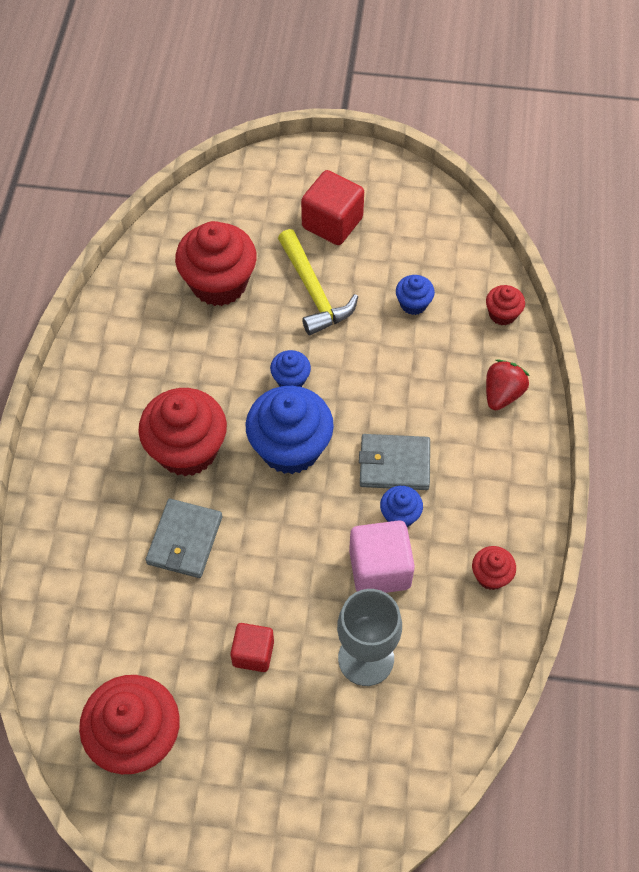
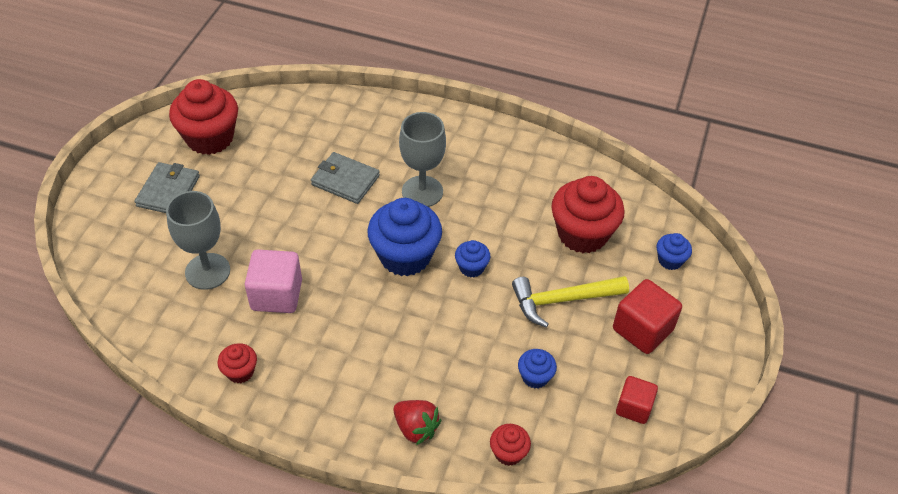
camera: 100 degrees right, 10 degrees down
(187, 450) = (422, 192): red cupcake -> grey goblet
(253, 653) = (241, 206): red cube -> red cube (633, 407)
(394, 464) = (368, 325): grey wallet -> grey wallet (168, 191)
(400, 515) = (318, 319): blue cupcake -> blue cupcake (670, 260)

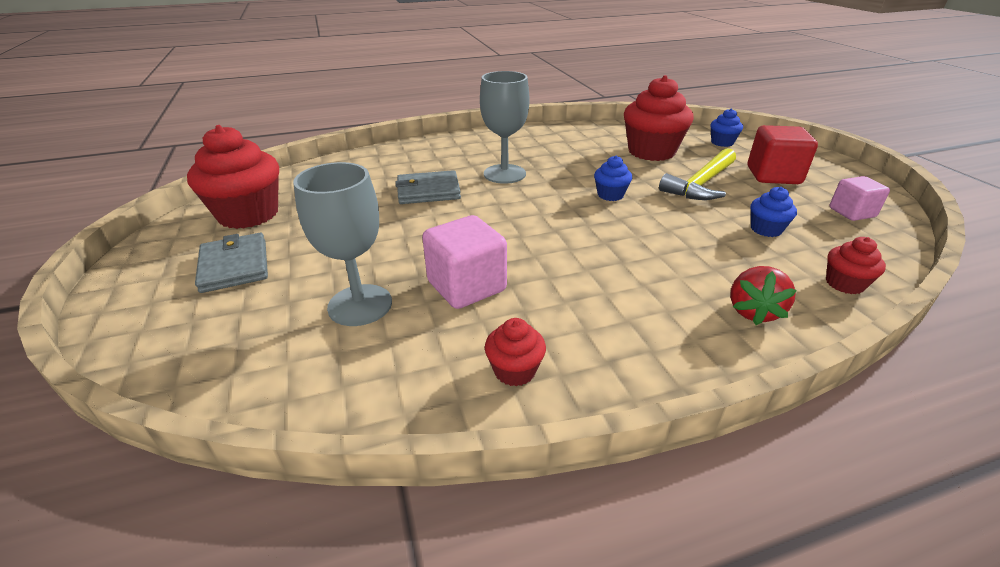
camera: 35 degrees left, 15 degrees down
(405, 256) = (548, 210): blue cupcake -> none
(416, 428) = (753, 311): red strawberry -> red strawberry turned 105 degrees clockwise
(633, 407) = (851, 212): red cube -> pink cube

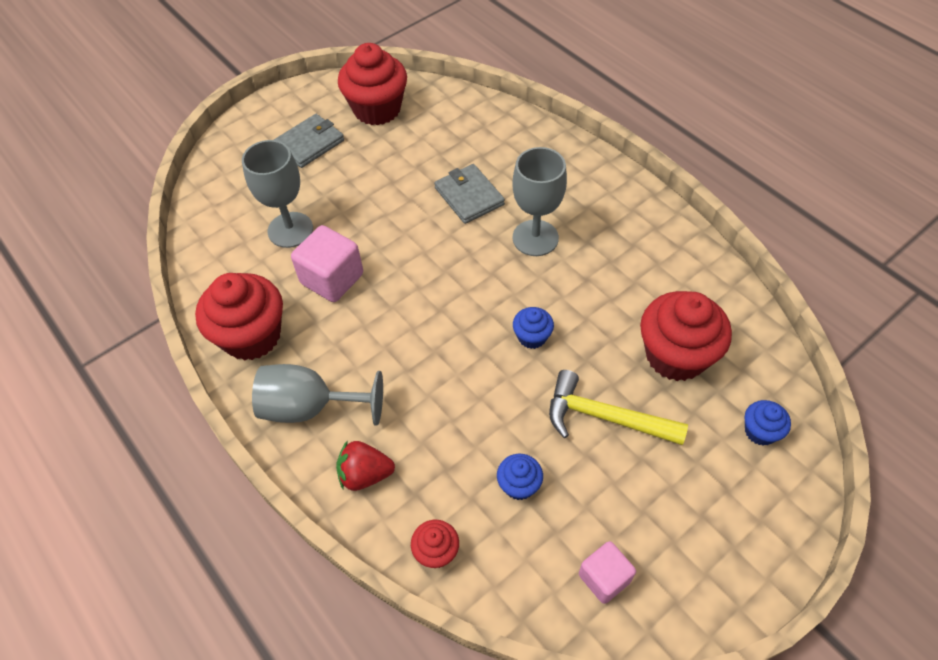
camera: 70 degrees right, 20 degrees up
(514, 370) = (252, 336): red cupcake -> red cupcake, size x2.07
(652, 336) = (310, 407): none -> grey goblet
(773, 175) = (674, 494): red cube -> none

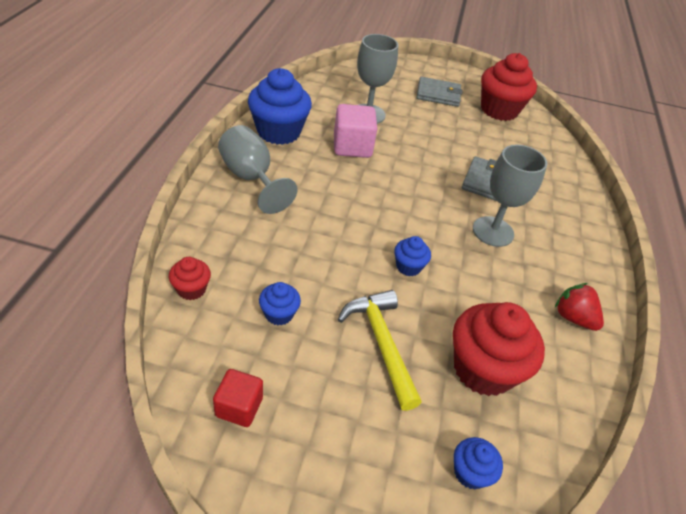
camera: 45 degrees right, 10 degrees down
(252, 336) = (279, 132): red cupcake -> blue cupcake
(365, 474) = (223, 226): red strawberry -> red strawberry (573, 318)
(604, 578) = (239, 407): pink cube -> red cube

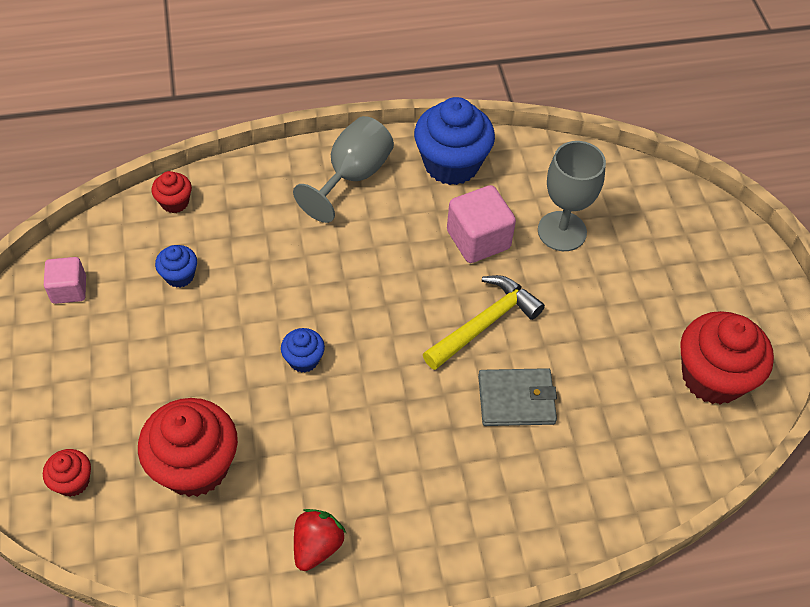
camera: 70 degrees right, 10 degrees up
(239, 407) = (69, 290): red cube -> pink cube
(381, 343) = (184, 368): yellow hammer -> yellow hammer (484, 323)
(438, 94) = (684, 291): grey wallet -> none
(470, 472) = (73, 481): blue cupcake -> red cupcake
(493, 231) = (418, 429): grey goblet -> none

